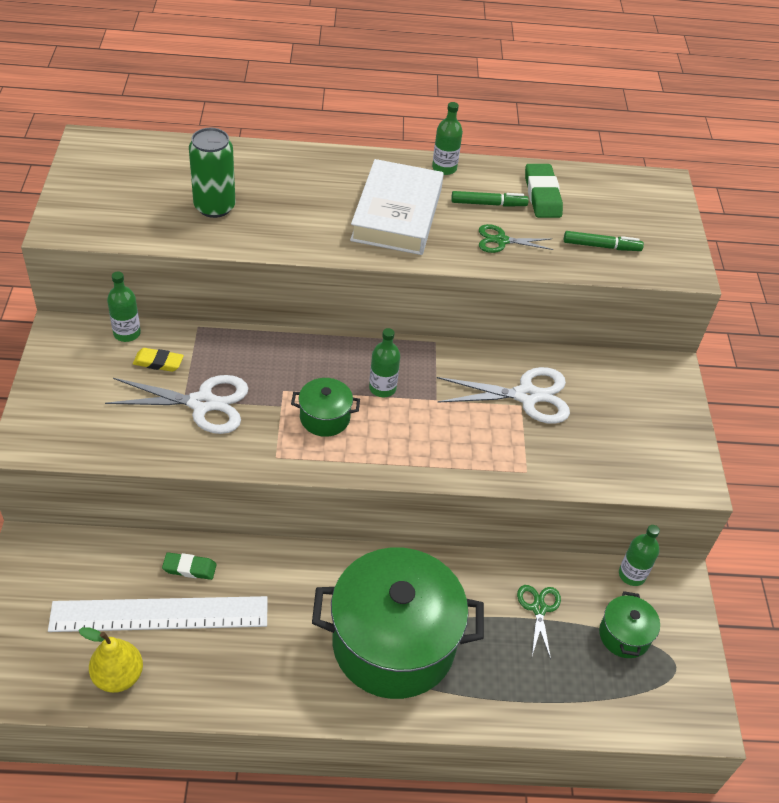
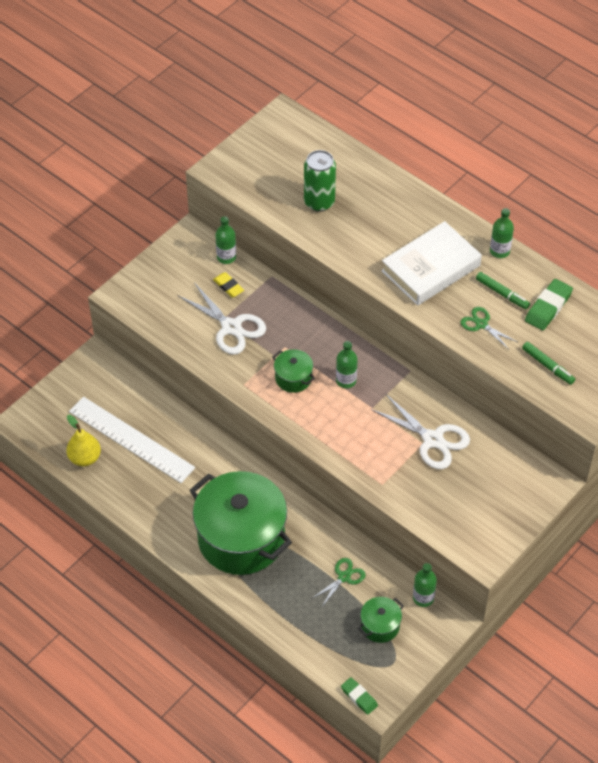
camera: 45 degrees right, 5 degrees up
(189, 568) = (168, 424): green eraser -> green eraser (359, 697)

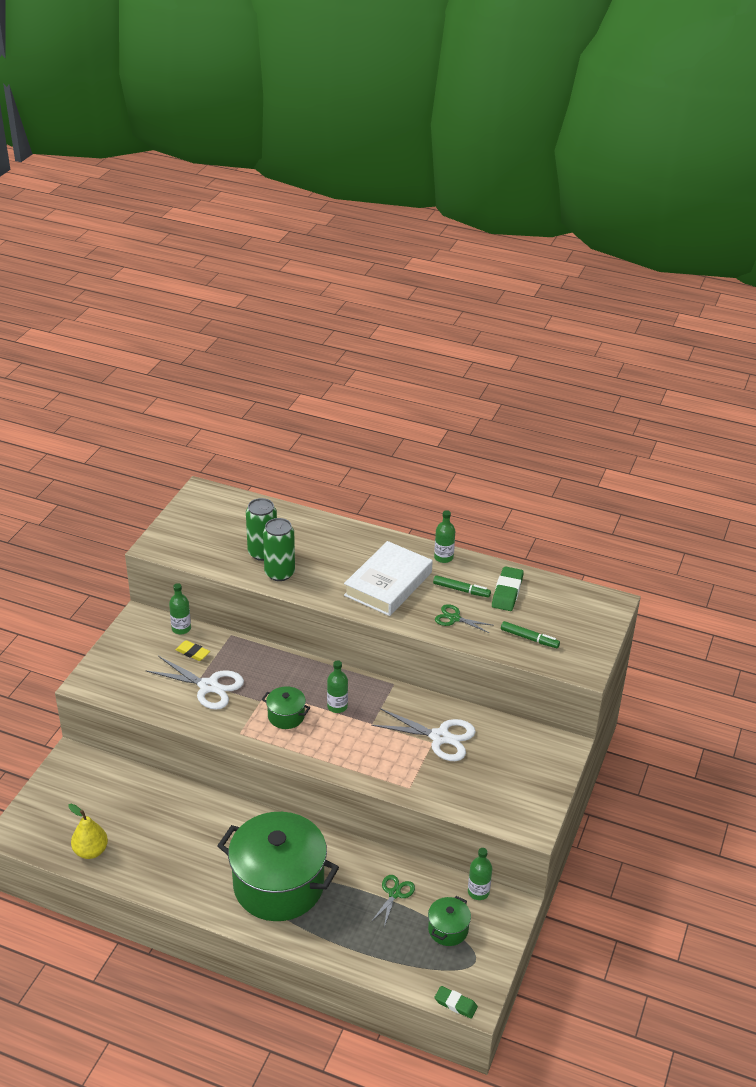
camera: 20 degrees left, 15 degrees down
(131, 439) = (133, 821): white ruler -> none
(327, 230) = (279, 573): none -> green can

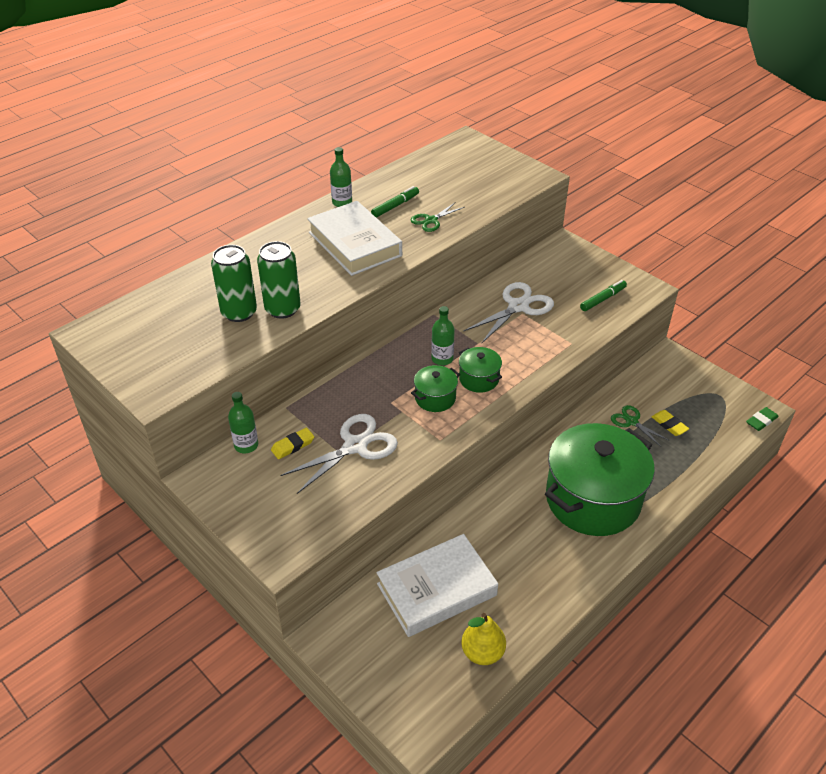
camera: 65 degrees left, 5 degrees up
(138, 807) = (436, 589): none -> white book
(406, 925) = (669, 425): none -> yellow eraser
(448, 929) = (682, 401): green pot -> green pot (479, 379)
(478, 892) = (647, 370): green bottle -> none
(507, 592) = (416, 183): green eraser -> none
(529, 638) = (483, 190): green marker -> green marker (602, 299)

